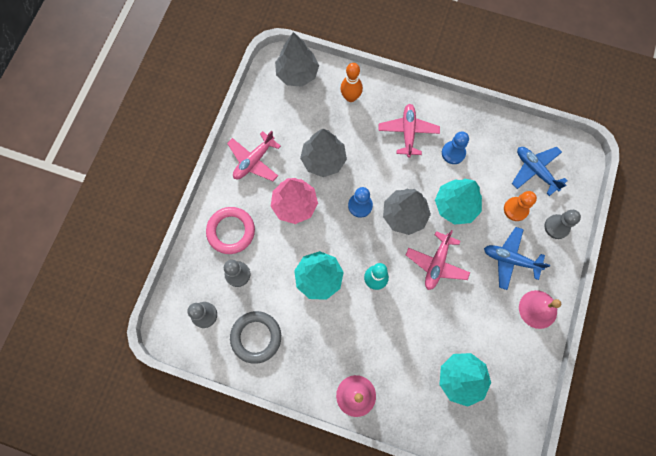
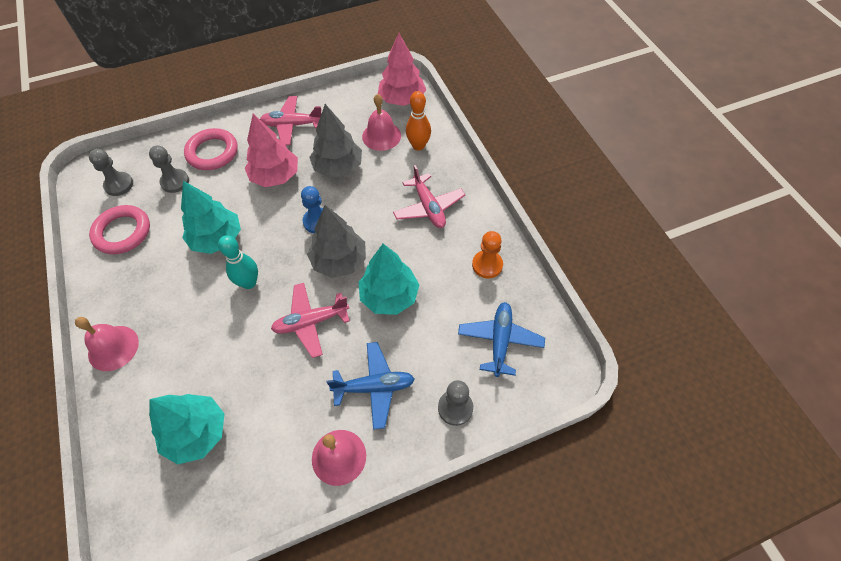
camera: 50 degrees right, 15 degrees down
(256, 337) = (122, 232): grey ring -> pink ring
(297, 74) = (402, 99): grey tree -> pink tree
(320, 112) = (381, 136): none -> pink bell
(408, 132) = (428, 207): pink plane -> pink plane turned 105 degrees clockwise
(453, 153) = (444, 256): blue pawn -> none
(510, 259) = (374, 387): blue plane -> blue plane turned 105 degrees clockwise
(515, 209) = (437, 353): orange pawn -> orange pawn (487, 265)

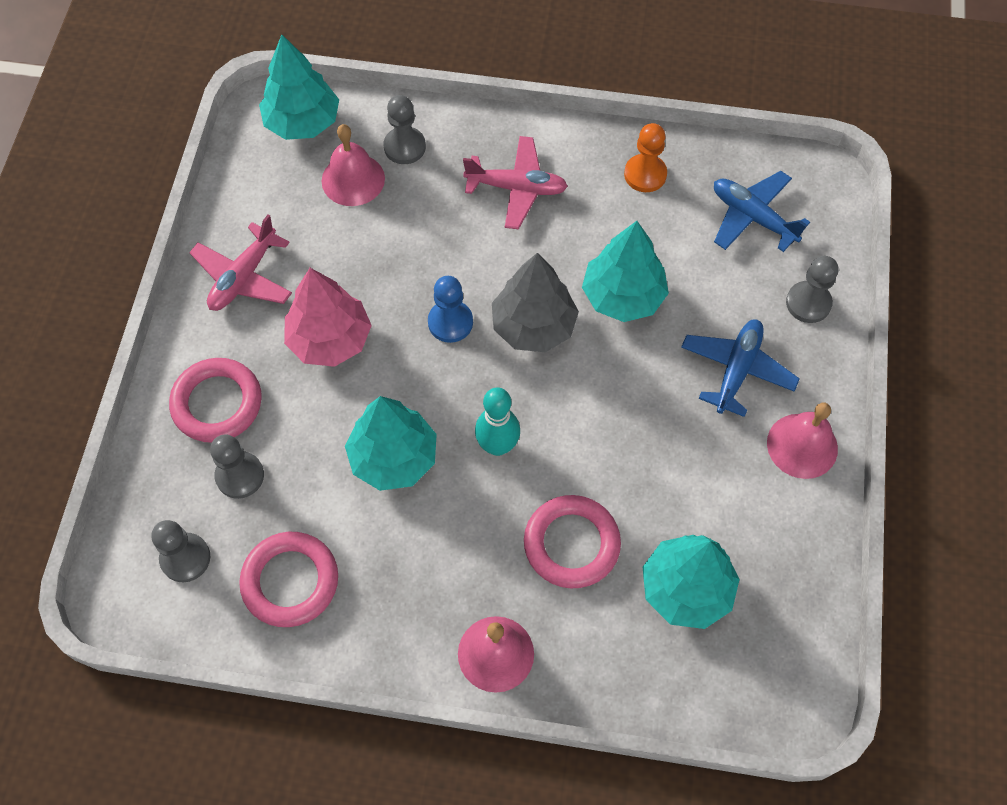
camera: 60 degrees left, 5 degrees up
(201, 352) = (571, 544): none -> pink ring
(310, 322) = (606, 398): pink plane -> none
(338, 167) = (372, 256): grey tree -> none
(402, 99) = (302, 122): pink tree -> turquoise tree
(418, 146) = (404, 147): orange bowling pin -> grey pawn

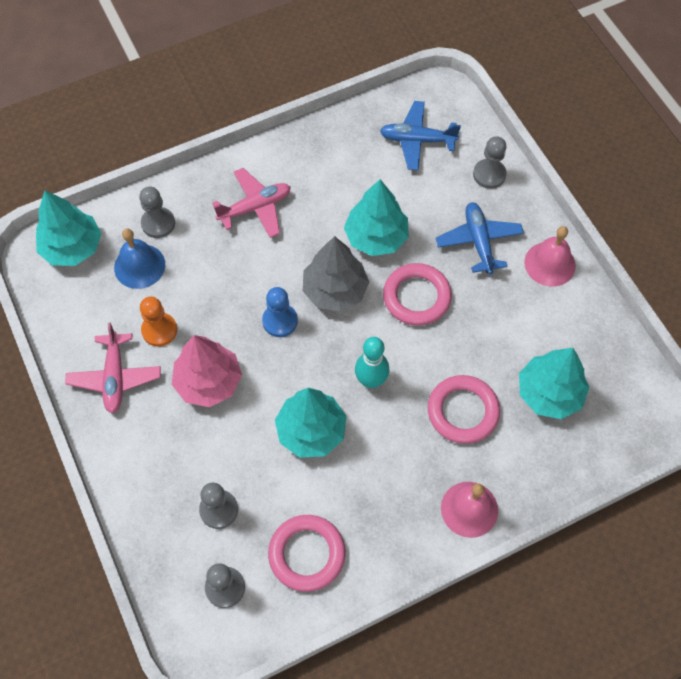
camera: 35 degrees left, 0 degrees up
(217, 403) = (164, 473): pink ring -> pink ring (416, 297)
(353, 179) = (139, 266): pink bell -> blue bell
(645, 174) = (331, 151): orange pawn -> orange pawn (159, 330)

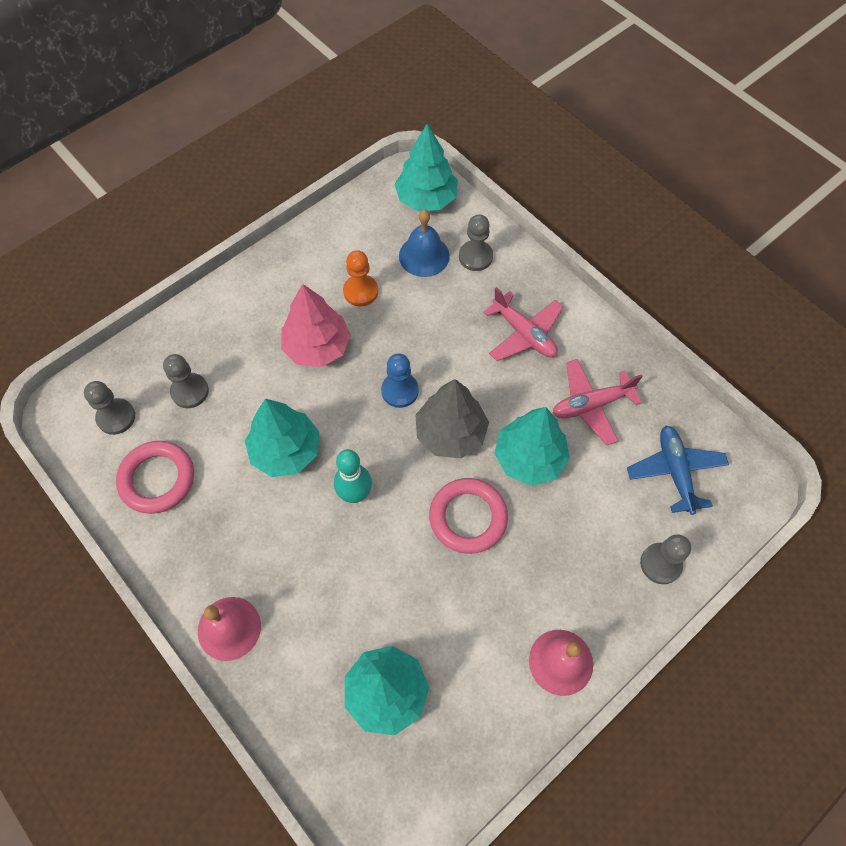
camera: 75 degrees right, 0 degrees up
(115, 377) = (303, 271): pink plane -> pink plane (591, 405)
(463, 411) = (341, 597): pink ring -> none
(478, 241) = (562, 570): blue plane -> none

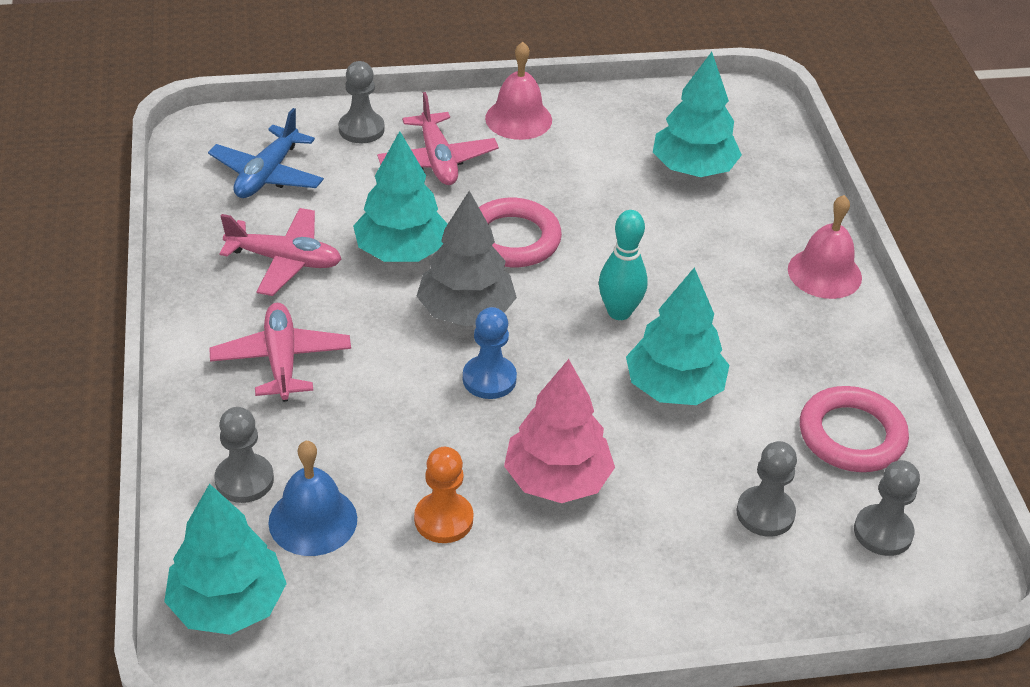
camera: 150 degrees left, 20 degrees down
(580, 566) = (437, 160): none -> pink plane

